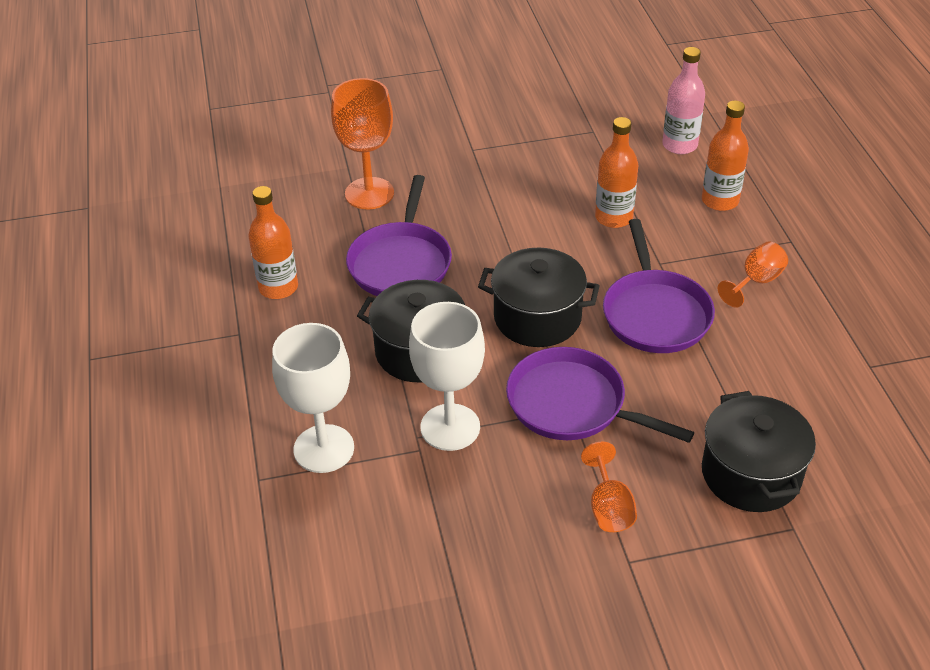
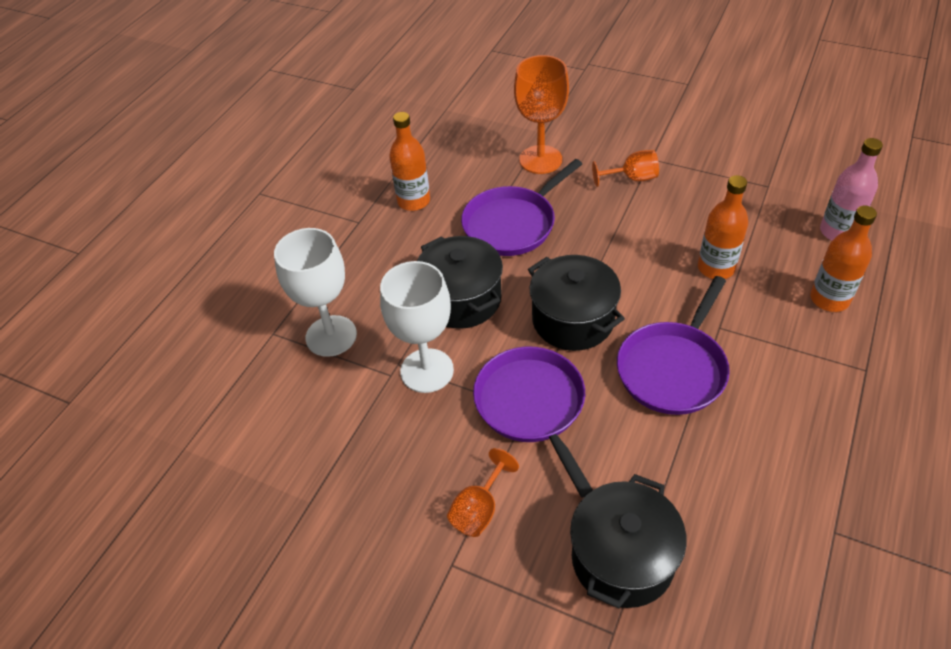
camera: 40 degrees right, 5 degrees up
(756, 282) = (794, 389): orange goblet -> orange goblet (632, 178)

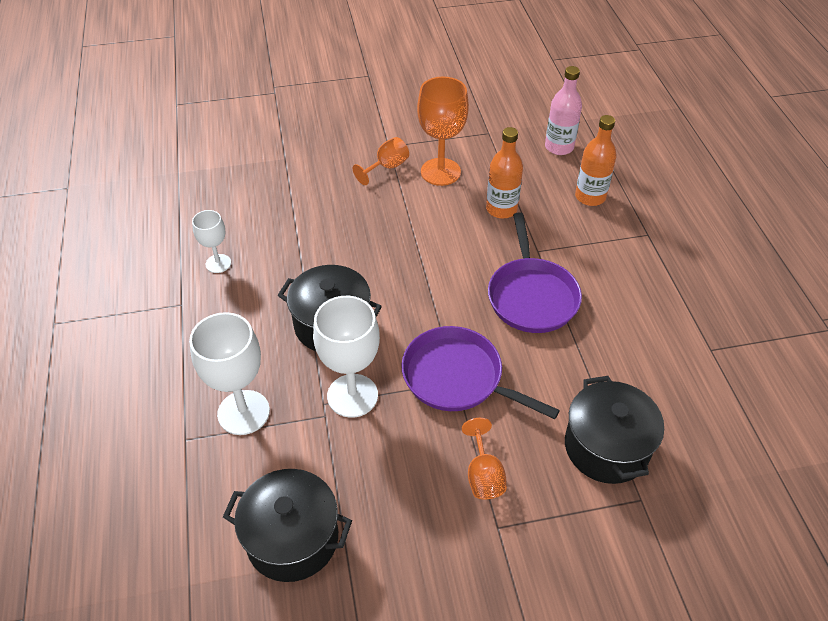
camera: 40 degrees left, 0 degrees up
(413, 201) = (218, 263): orange bottle -> white goblet
(513, 224) = (322, 244): purple pan -> none
(540, 159) = (300, 182): orange goblet -> orange goblet (440, 172)
(573, 320) = (433, 297): black pot -> black pot (292, 539)

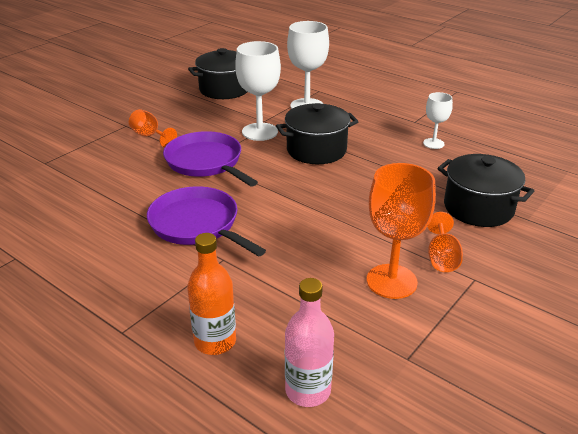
camera: 140 degrees right, 15 degrees down
(457, 377) = (206, 162): purple pan -> purple pan turned 120 degrees counterclockwise
(501, 209) = (293, 277): orange bottle -> none
(606, 447) = (79, 173): black pot -> black pot (478, 208)

